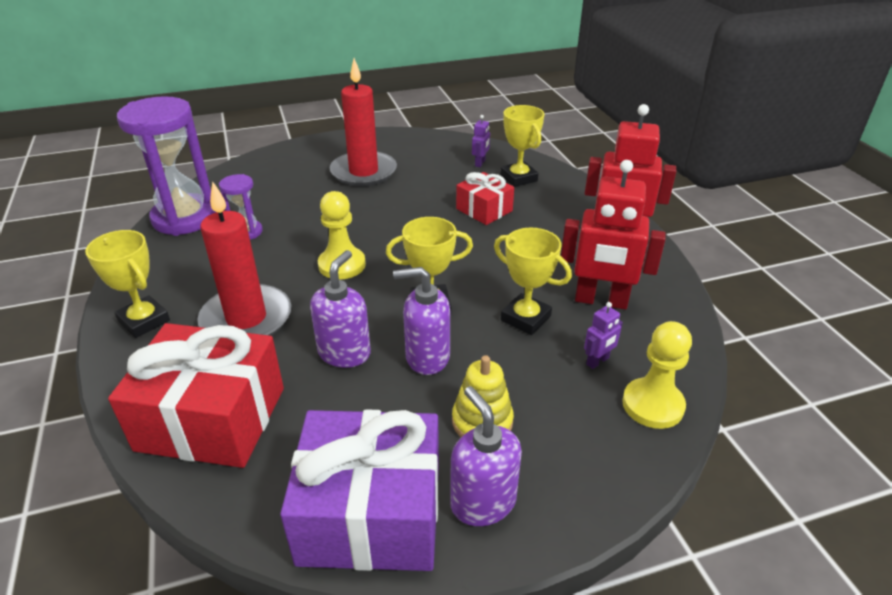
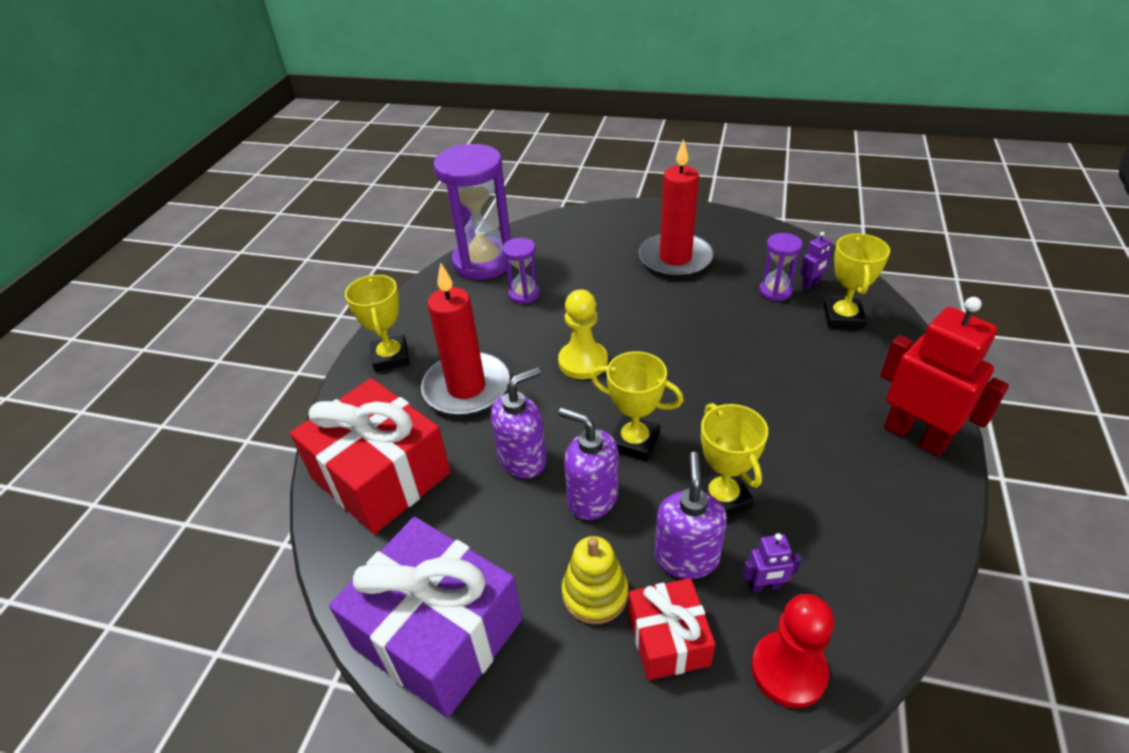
camera: 35 degrees right, 5 degrees up
(458, 174) = (775, 291): none -> purple hourglass
(483, 502) = (536, 678): purple soap dispenser -> purple soap dispenser (686, 557)
(484, 210) = (772, 347): red gift -> red gift (668, 639)
(601, 301) = (825, 514): red robot -> none
(652, 405) = (788, 670): yellow pawn -> red pawn

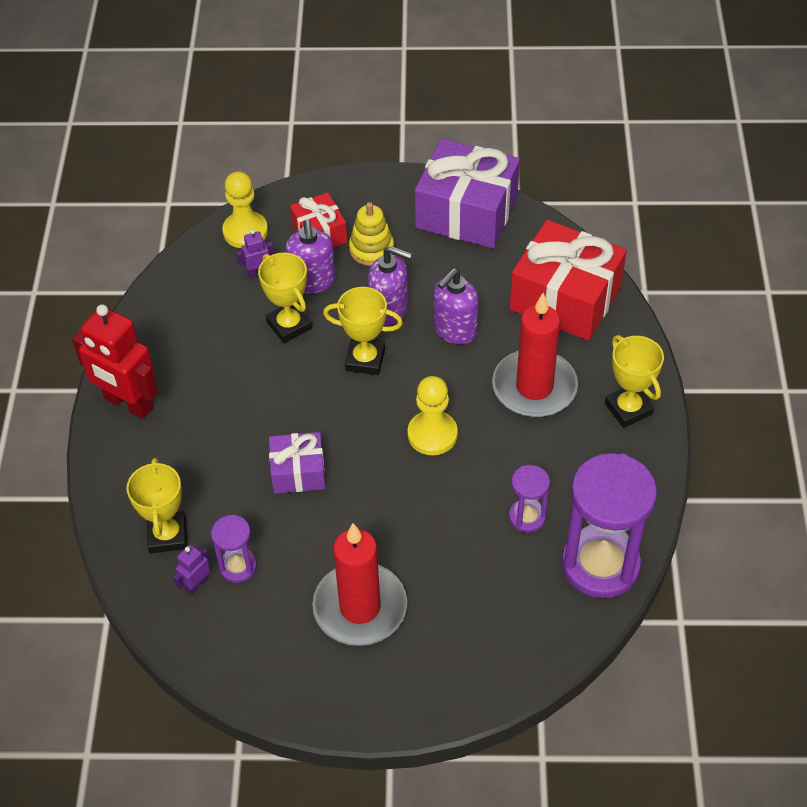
camera: 165 degrees right, 10 degrees up
(719, 349) = (298, 472): none -> purple gift
(788, 670) = (245, 231): red pawn -> yellow pawn

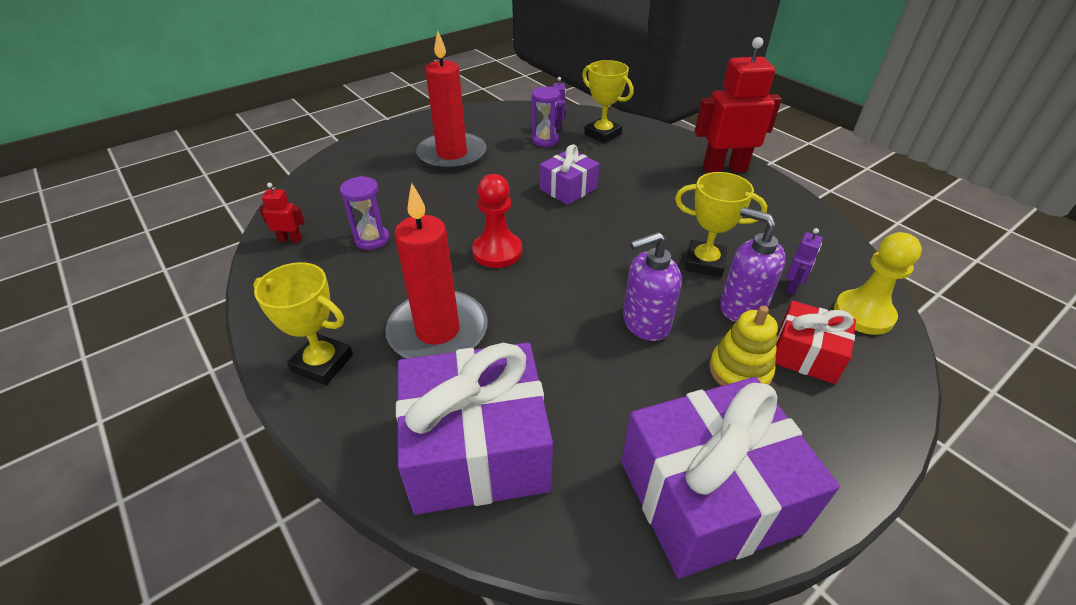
camera: 140 degrees right, 10 degrees down
(365, 360) = (612, 272): yellow trophy -> none
(432, 434) = (497, 252): yellow pawn -> red pawn
(455, 330) = (564, 340): purple soap dispenser -> none
(565, 298) = (477, 449): red gift -> purple gift
(600, 564) = (290, 239): purple hourglass -> red robot

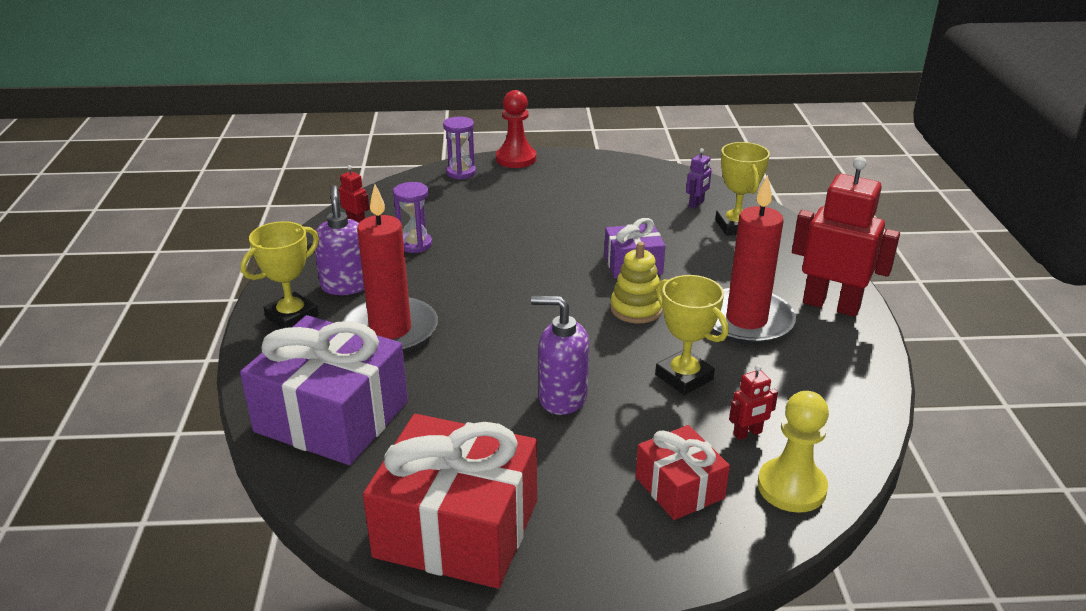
camera: 35 degrees right, 10 degrees down
(322, 363) = (292, 317): yellow trophy -> yellow trophy turned 75 degrees clockwise
(452, 155) = (559, 197): red candle -> red candle (746, 321)
(497, 252) = (503, 292): red pawn -> red pawn (516, 159)
(545, 140) = (666, 213): purple hourglass -> purple hourglass (461, 172)
(708, 495) = (457, 528): purple gift -> red gift
(739, 371) = (597, 468): yellow stacking toy -> yellow stacking toy (636, 309)
(741, 307) = (670, 426): purple soap dispenser -> purple soap dispenser (346, 285)
(792, 287) = (748, 433): purple robot -> red robot

